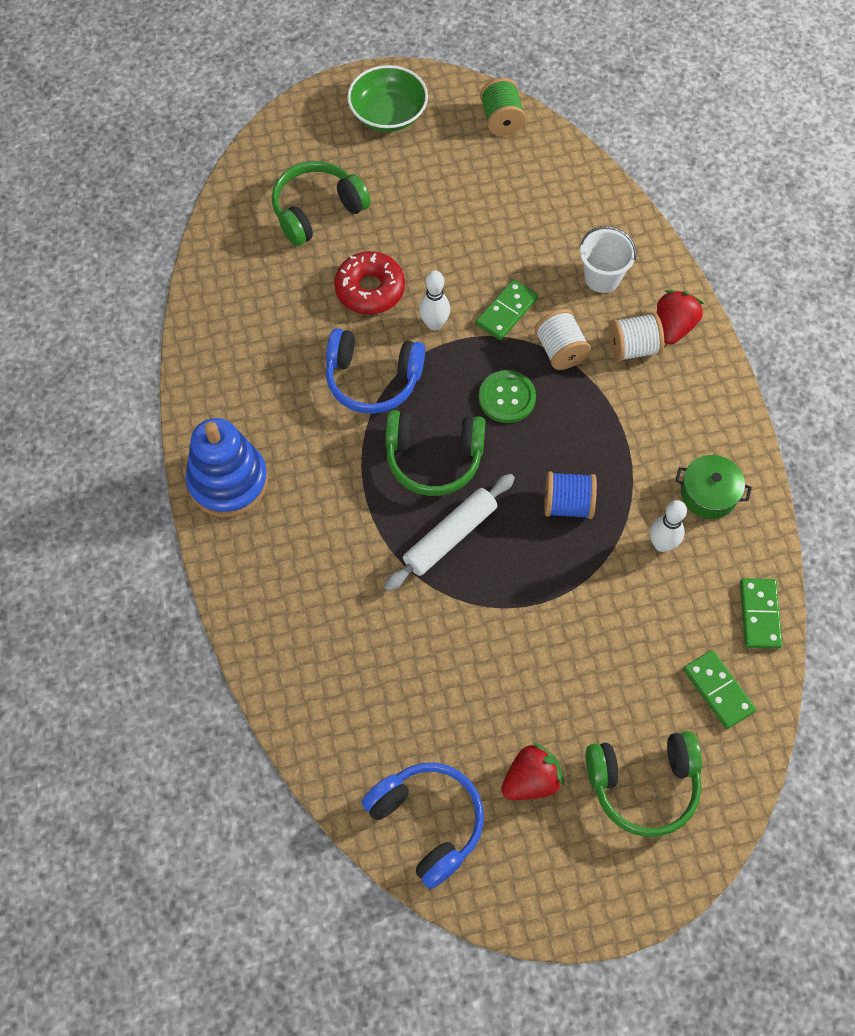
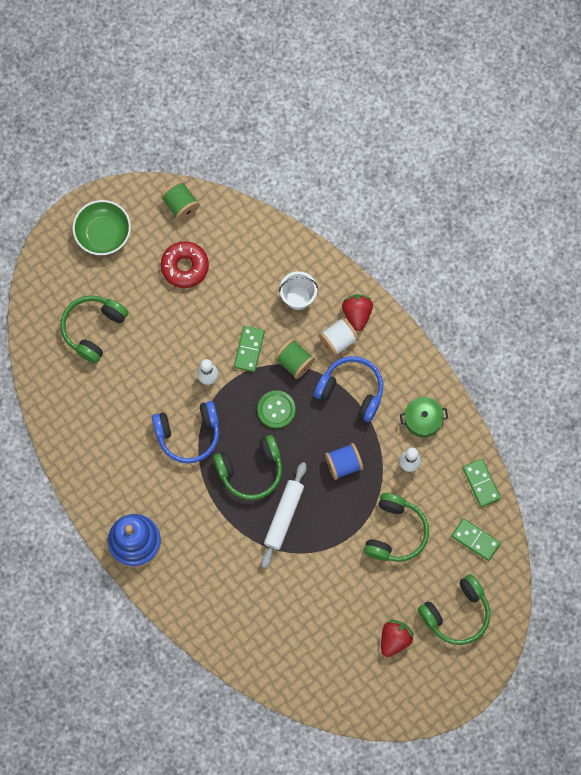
camera: 25 degrees left, 10 degrees up
(370, 289) = (156, 372): red donut -> red donut (185, 267)
(427, 822) = (349, 689): blue headphones -> blue headphones (351, 391)
(560, 350) = (294, 362): white spool -> green spool
(601, 627) = (395, 532): none -> green headphones

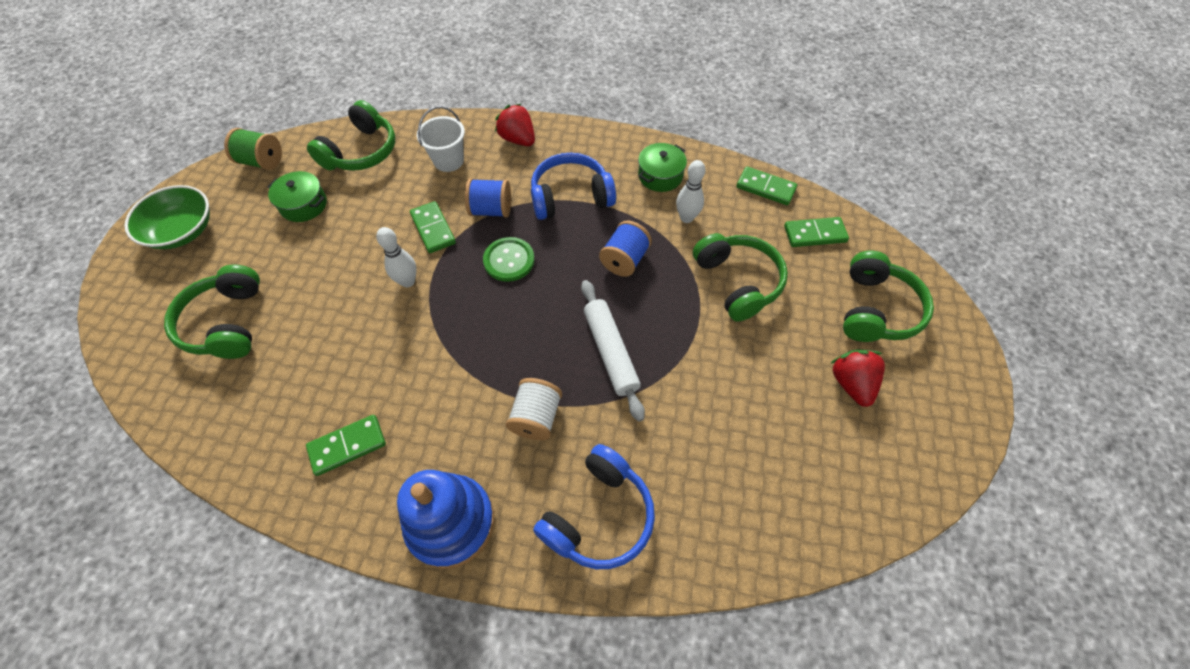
camera: 40 degrees left, 15 degrees down
(112, 460) = (347, 446): none -> green domino
(185, 267) = (304, 205): red donut -> green pot
(188, 434) = (427, 349): blue headphones -> blue headphones (598, 515)
(251, 470) = (531, 334): green headphones -> green headphones (361, 152)
(294, 362) = (491, 210): green spool -> blue spool
(338, 340) = (519, 168): white spool -> white spool (536, 417)

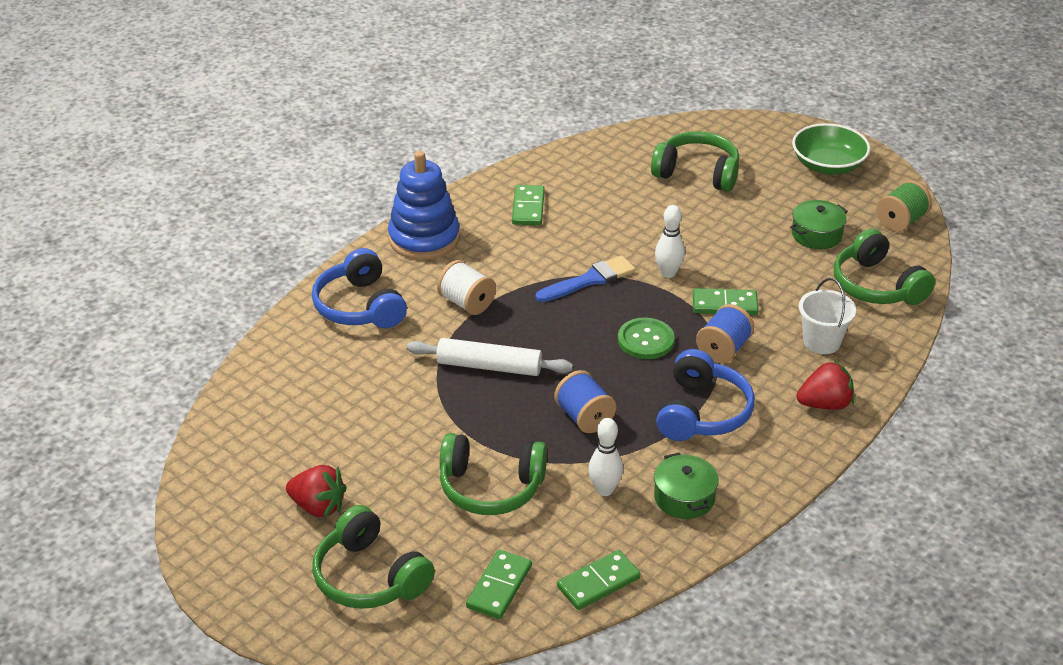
camera: 120 degrees right, 20 degrees down
(447, 334) = (589, 280): none -> blue brush

